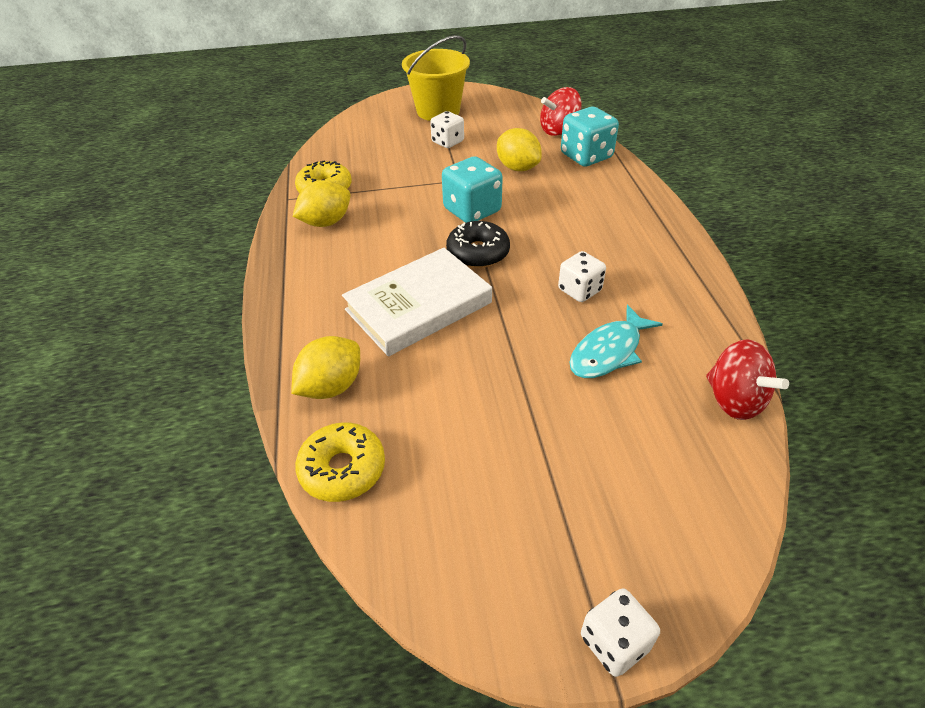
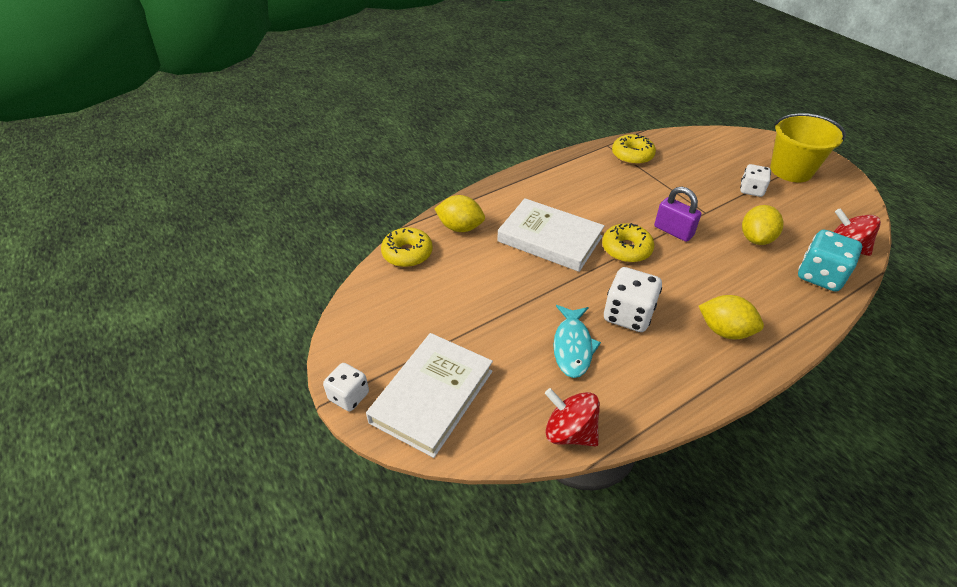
camera: 65 degrees right, 0 degrees up
(326, 222) = (598, 170): yellow lemon -> yellow lemon (724, 331)
(472, 211) = (673, 231): turquoise dice -> purple padlock
(478, 253) = (626, 249): black donut -> yellow donut
(579, 290) = (628, 315): white dice -> white dice, size x1.55
(608, 351) = (572, 346): turquoise fish -> turquoise fish turned 105 degrees counterclockwise
(645, 524) = (432, 396): none -> white book
(734, 400) = (569, 432): red spinning top -> red spinning top turned 90 degrees clockwise

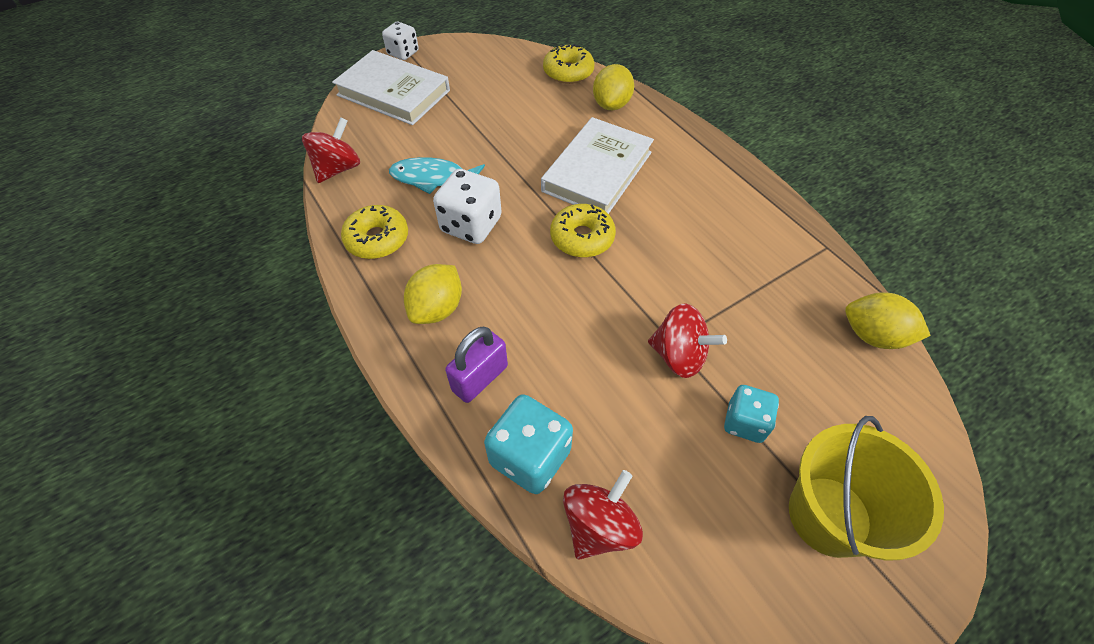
camera: 90 degrees right, 10 degrees up
(632, 155) = (805, 273): yellow donut -> yellow donut (377, 239)
(673, 231) = (622, 292): purple padlock -> purple padlock (480, 378)
(716, 210) = (679, 355): none -> red spinning top
(751, 190) = (744, 422): white dice -> turquoise dice
(756, 239) = (613, 392): yellow lemon -> yellow lemon (873, 336)

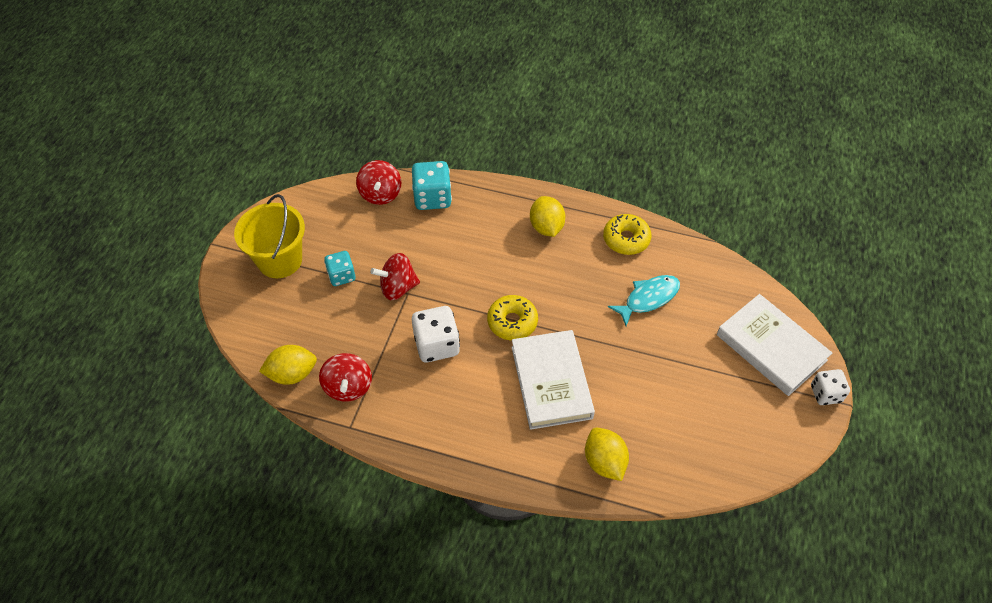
camera: 140 degrees right, 0 degrees up
(338, 169) = (712, 263): red spinning top -> red spinning top (348, 387)
(393, 93) = (771, 347): white book -> white book turned 60 degrees clockwise
(471, 225) = (586, 284): white dice -> white dice (437, 345)
(480, 378) = (488, 212): purple padlock -> none
(568, 72) = (677, 476): yellow donut -> none

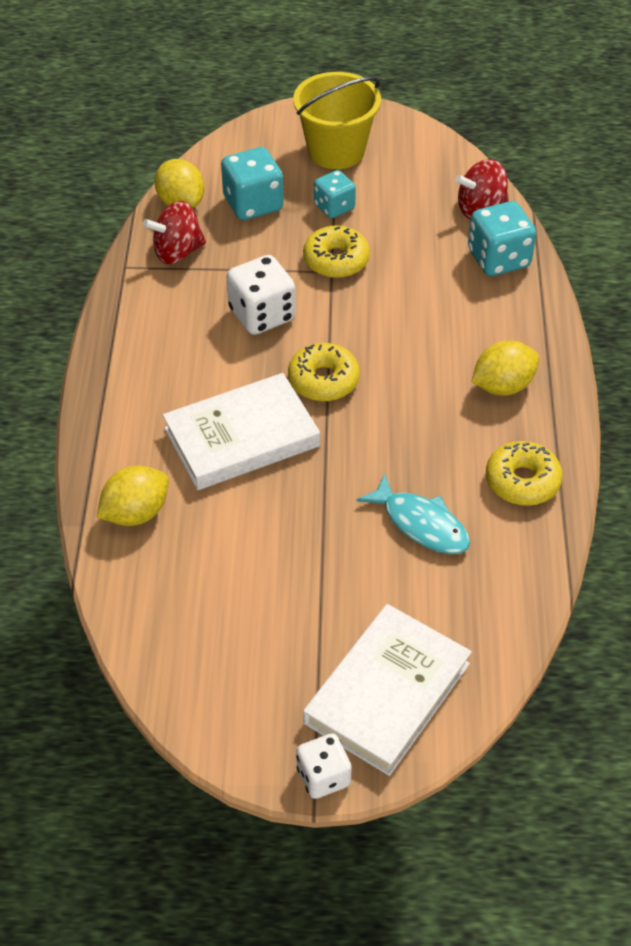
camera: 75 degrees right, 5 degrees down
(315, 325) = (253, 204): none -> turquoise dice
(398, 287) = (336, 260): red spinning top -> yellow donut

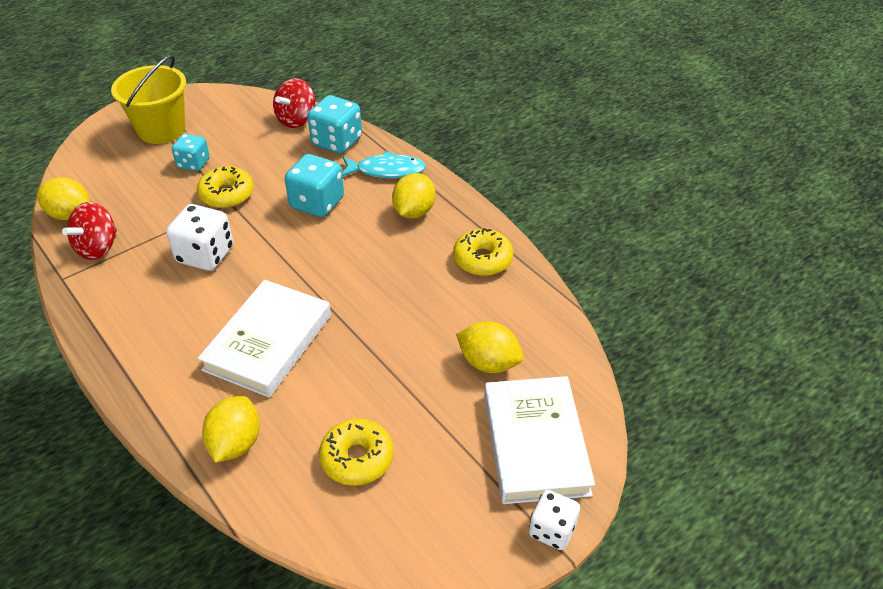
camera: 40 degrees left, 5 degrees down
(253, 204) = (129, 189): turquoise dice -> turquoise dice (317, 203)
(323, 380) = (292, 272): yellow donut -> yellow donut (357, 458)
(421, 524) = (447, 322): turquoise fish -> turquoise fish (386, 170)
(421, 589) = (488, 363): none -> yellow lemon

